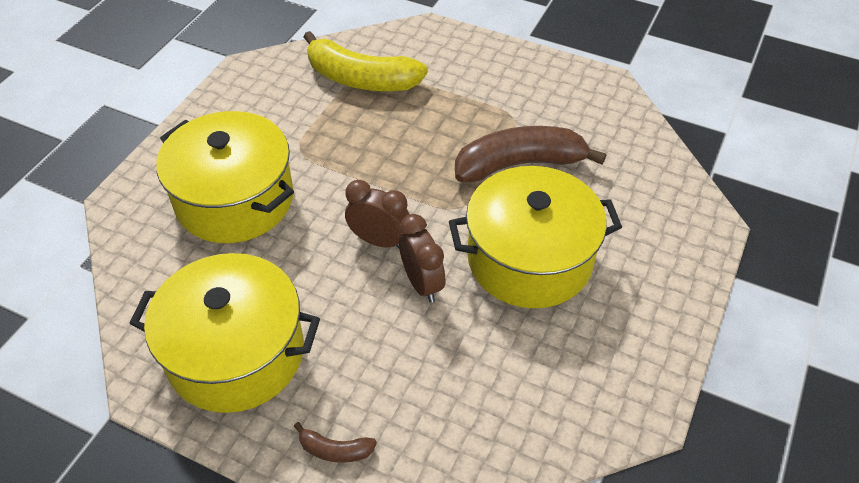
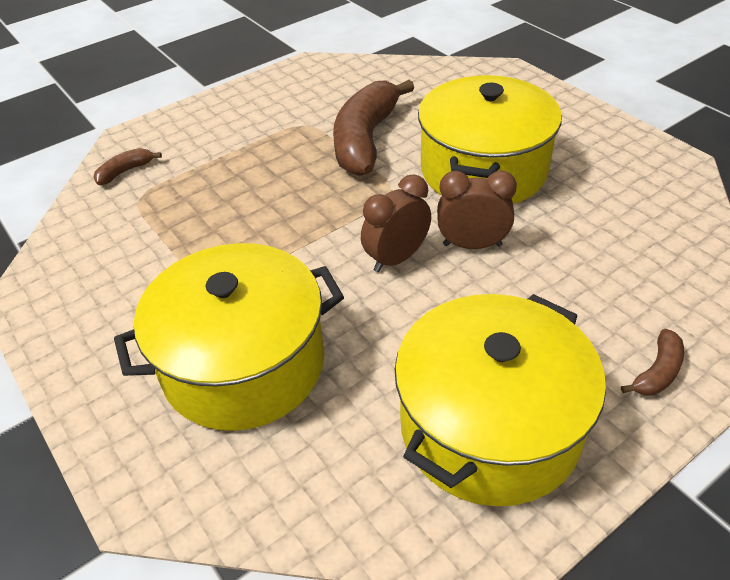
camera: 60 degrees left, 5 degrees down
(361, 79) = (150, 204): yellow banana -> none
(388, 48) = (125, 171): none -> brown banana

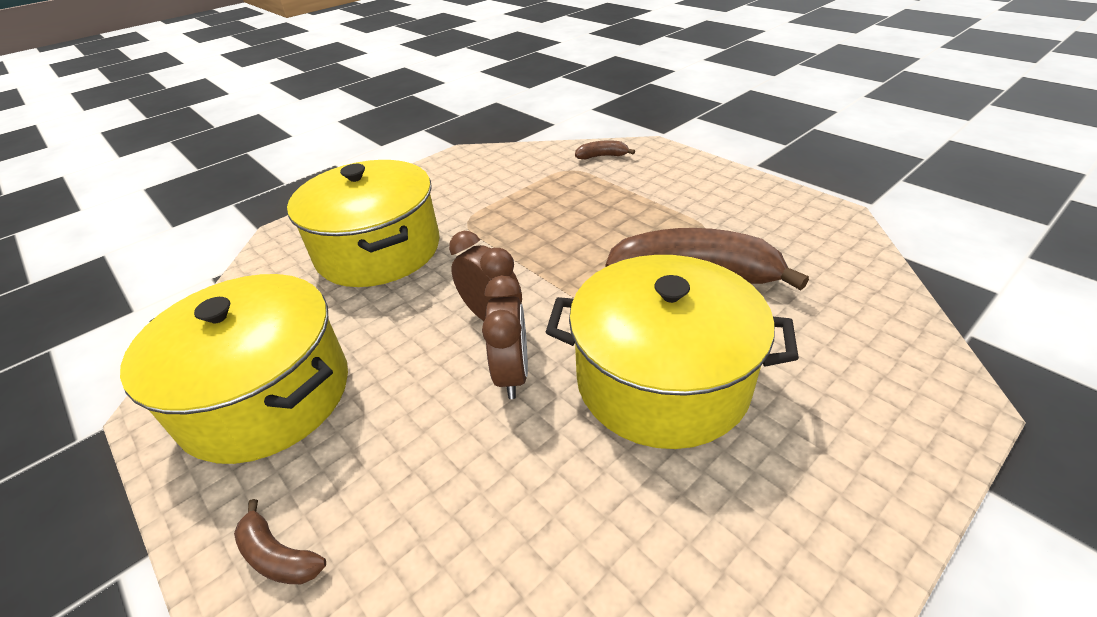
camera: 85 degrees right, 5 degrees down
(125, 171) = (602, 156): brown banana -> brown banana turned 45 degrees counterclockwise

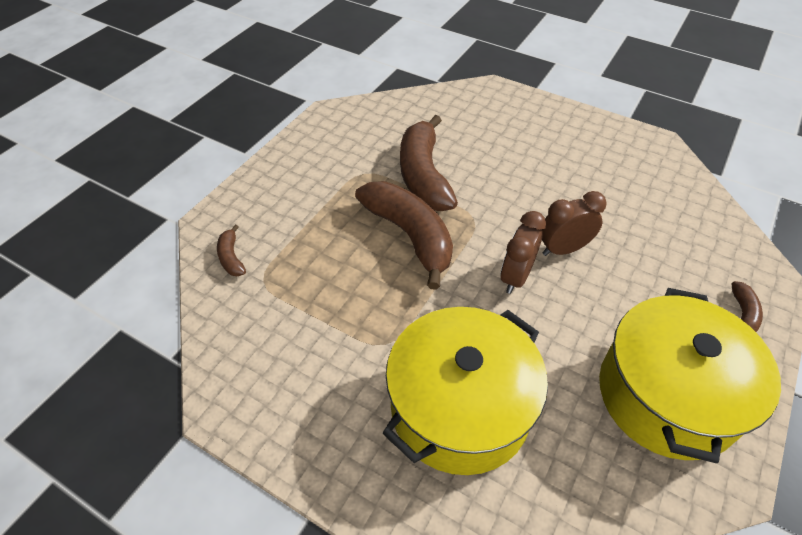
camera: 110 degrees left, 10 degrees up
(590, 250) = (410, 235): none -> brown banana
(662, 380) = (530, 181): yellow pot -> none

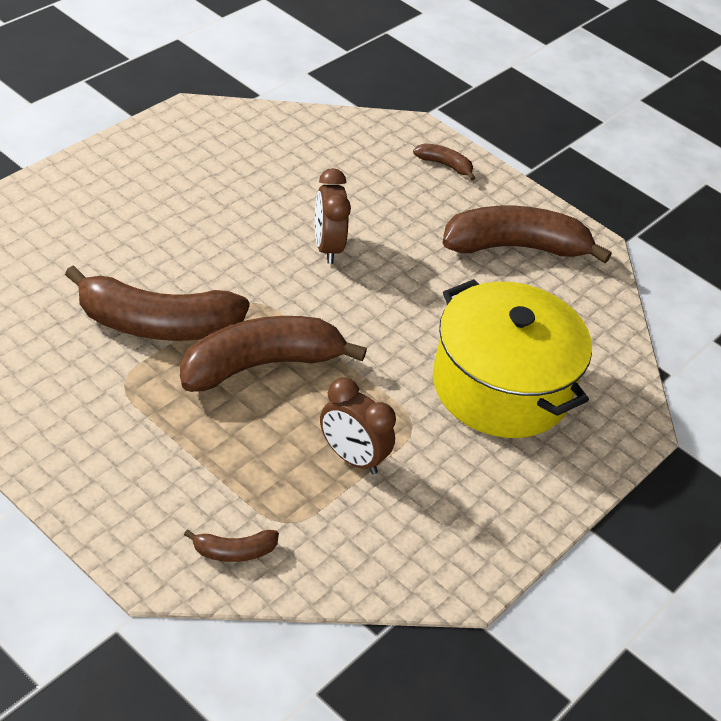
camera: 85 degrees left, 5 degrees down
(516, 277) = (353, 296): brown clock -> brown clock (351, 457)
(667, 395) = (515, 247): yellow pot -> brown banana

